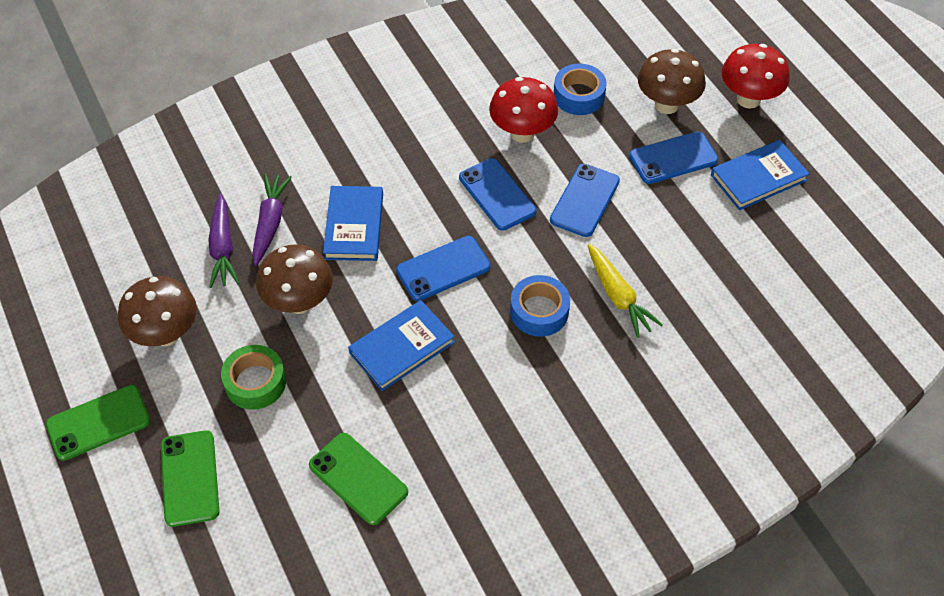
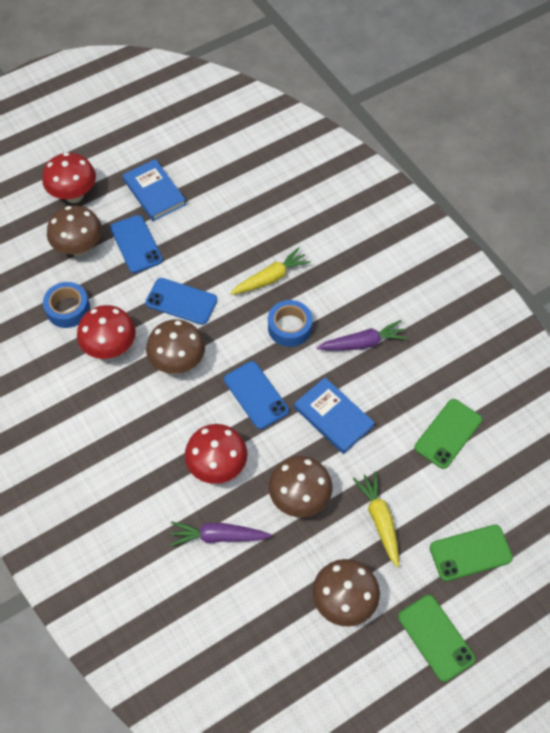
camera: 95 degrees left, 5 degrees up
(223, 248) = (249, 572): purple carrot -> purple carrot (363, 343)
(255, 382) = (379, 519): green tape -> yellow carrot
(354, 226) = (217, 467): blue book -> red mushroom
(497, 194) = (178, 362): blue phone -> brown mushroom

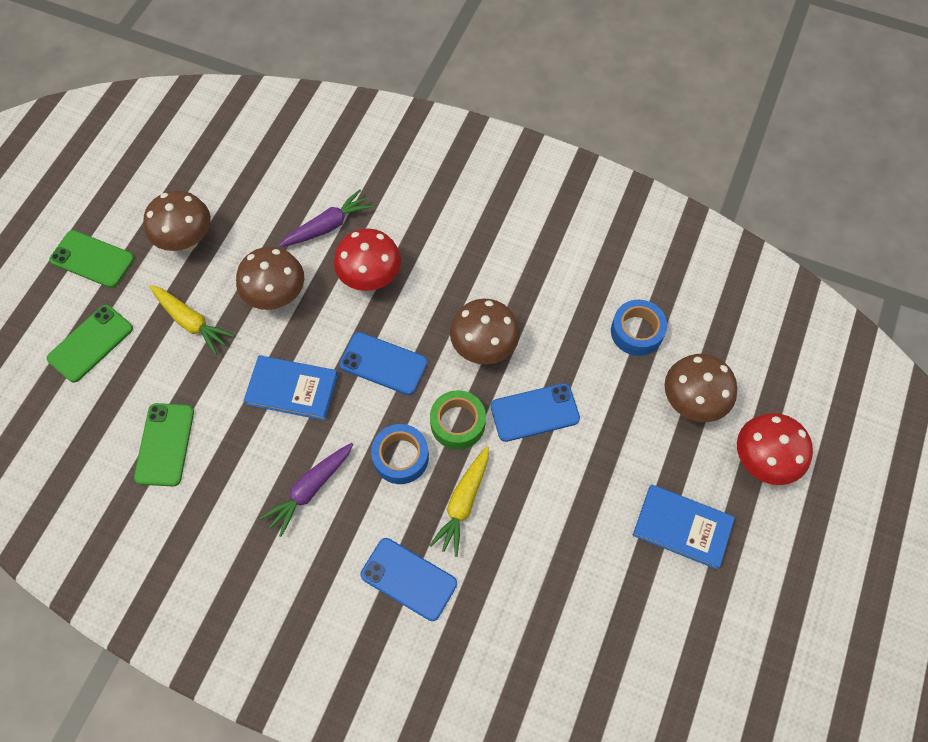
camera: 145 degrees right, 5 degrees up
(110, 348) = (559, 320): red mushroom -> none
(136, 244) = (639, 447): blue phone -> blue phone (408, 579)
(236, 325) = (457, 423): none -> green tape

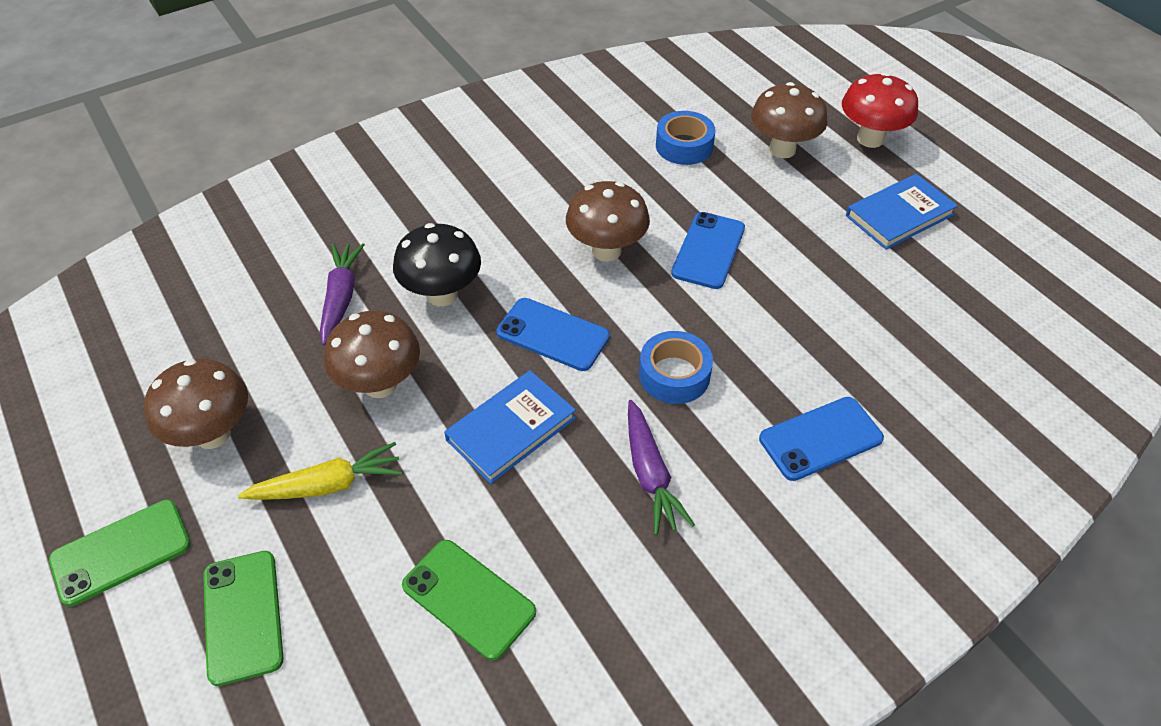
camera: 55 degrees left, 15 degrees down
(370, 278) = (442, 295): red mushroom -> black mushroom
(383, 364) = (553, 335): blue phone -> blue phone turned 60 degrees clockwise
(457, 423) = (673, 311): green tape -> none
(463, 503) = (766, 351): yellow carrot -> none

